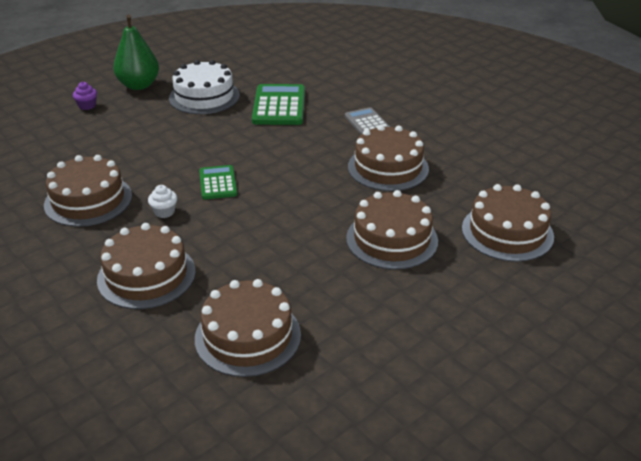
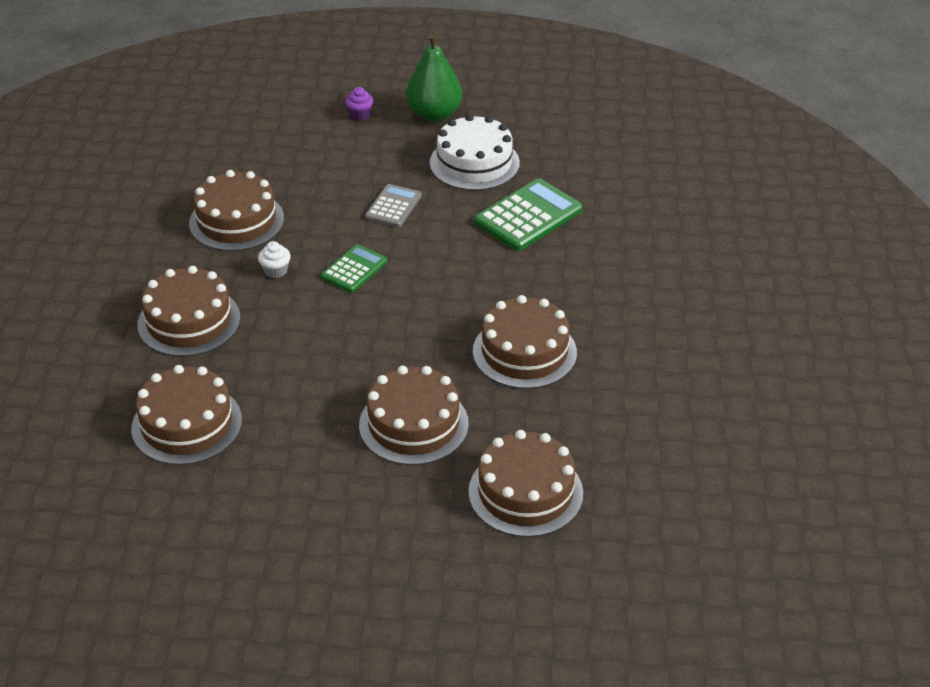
camera: 45 degrees right, 5 degrees up
(367, 123) = (584, 289): grey calculator -> grey calculator (393, 207)

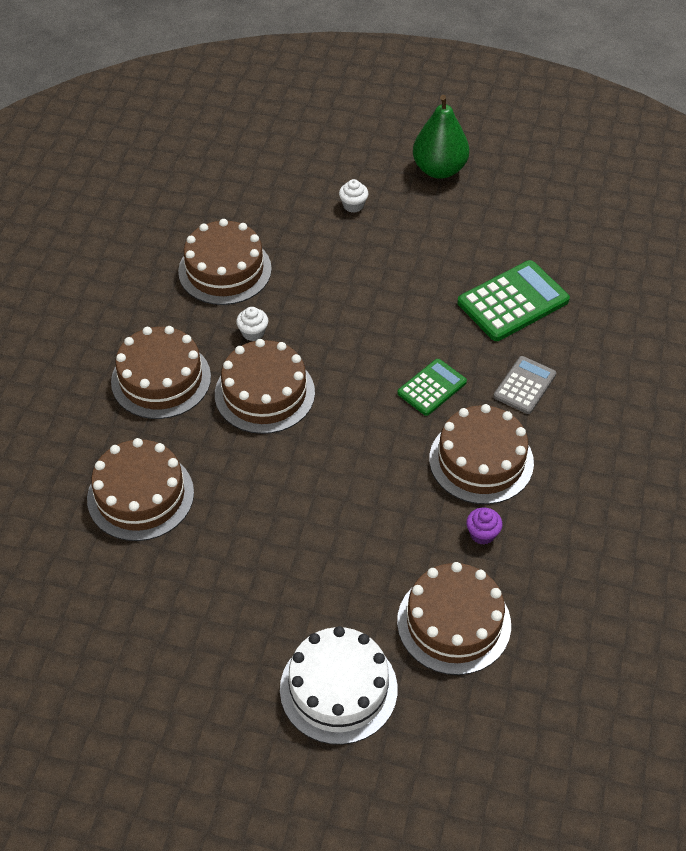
camera: 10 degrees right, 10 degrees up
(354, 269) = (329, 341): green calculator -> green calculator (432, 387)
(355, 153) = (353, 205): none -> white cupcake
(359, 114) = (365, 160): purple cupcake -> purple cupcake (482, 534)
(393, 207) = (380, 273): grey calculator -> grey calculator (524, 385)
(413, 424) = (357, 528): brown cake -> brown cake (264, 393)
(474, 163) = (469, 232): white cake -> white cake (338, 689)

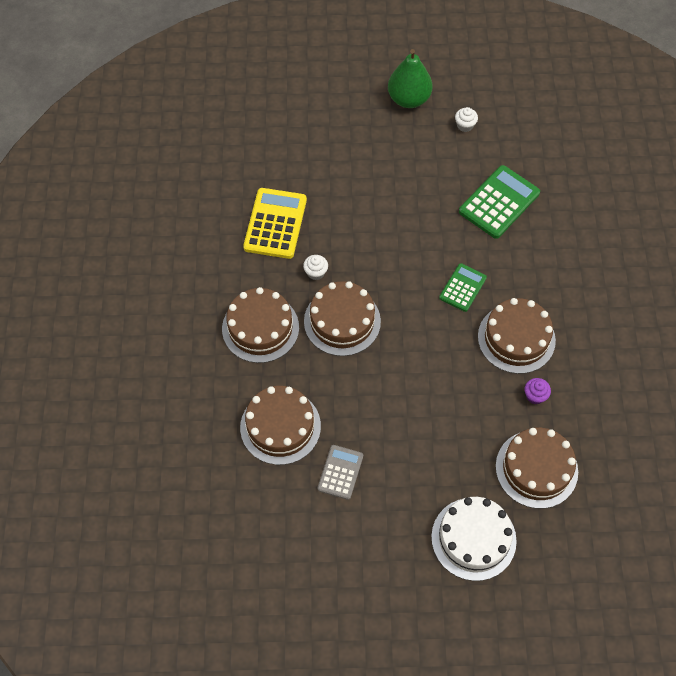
camera: 15 degrees left, 10 degrees up
(225, 270) = (275, 224): brown cake -> yellow calculator
(353, 205) = (354, 145): white cupcake -> white cupcake (465, 125)
(524, 385) = (528, 270): grey calculator -> grey calculator (340, 472)

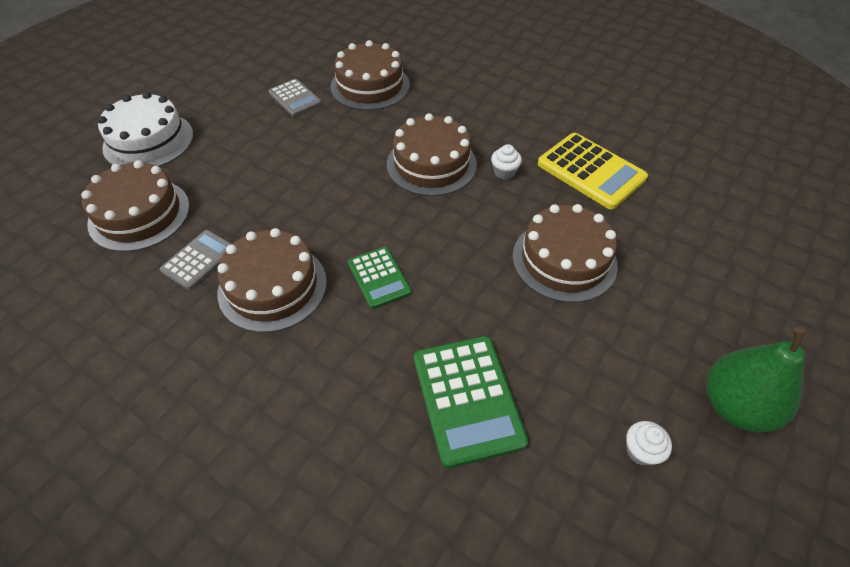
camera: 125 degrees right, 10 degrees down
(260, 328) = (474, 112): brown cake -> brown cake (564, 260)
(535, 396) = (199, 260): purple cupcake -> grey calculator

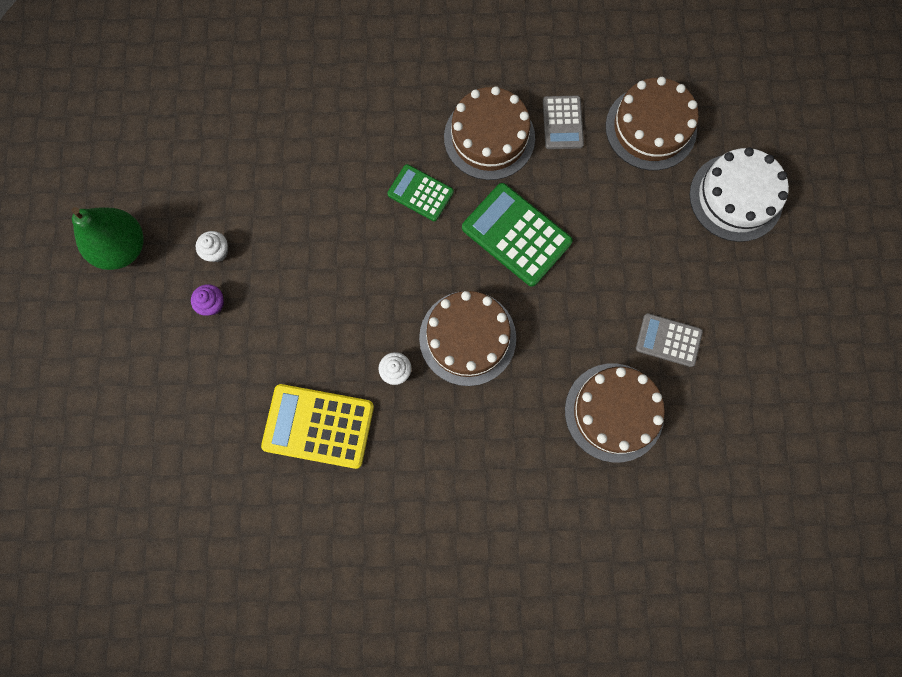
camera: 145 degrees right, 25 degrees up
(468, 399) = (297, 144): green calculator -> green calculator (516, 235)
(564, 260) = (291, 300): brown cake -> none
(641, 451) = (174, 178): white cupcake -> white cupcake (217, 252)
(647, 297) = (213, 304): none -> purple cupcake

